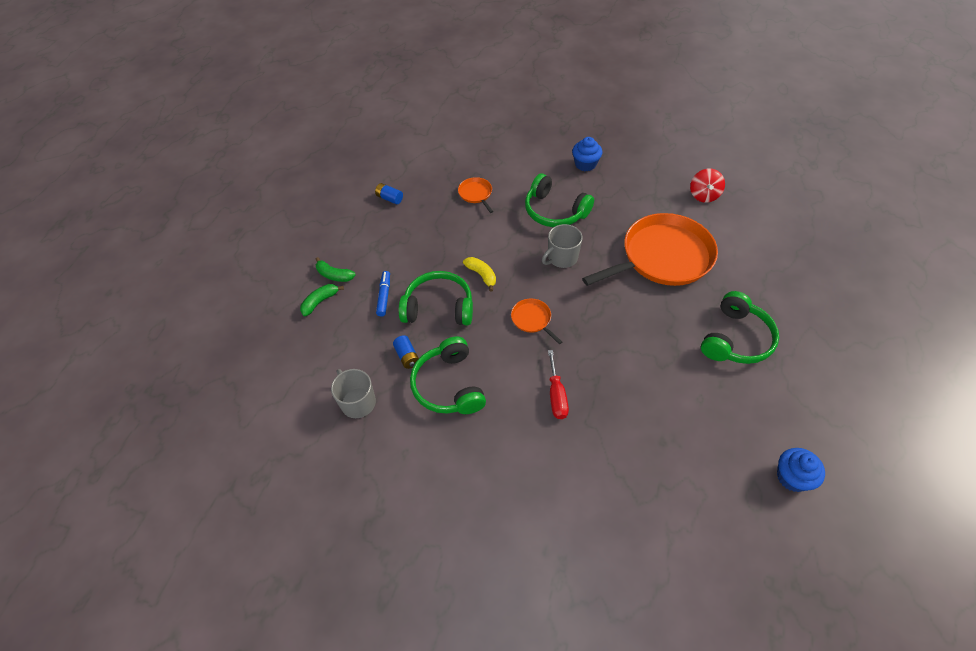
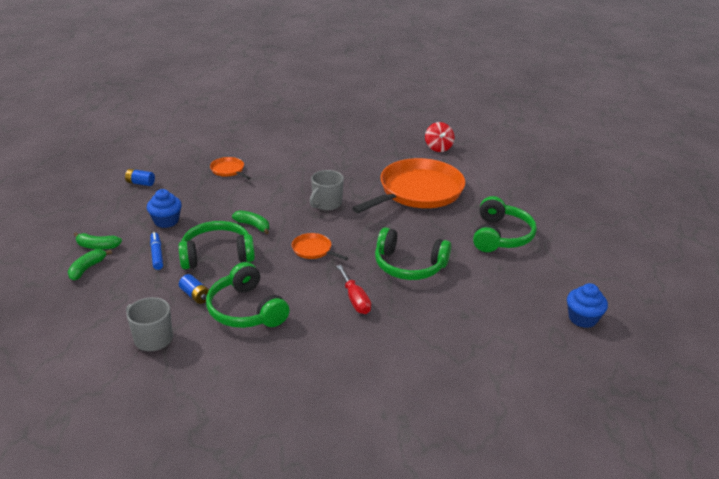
camera: 20 degrees left, 20 degrees down
(481, 275) = (253, 226): yellow banana -> green banana
(554, 211) = (309, 173): green headphones -> green headphones (409, 266)
(585, 164) = (326, 139): blue cupcake -> blue cupcake (166, 221)

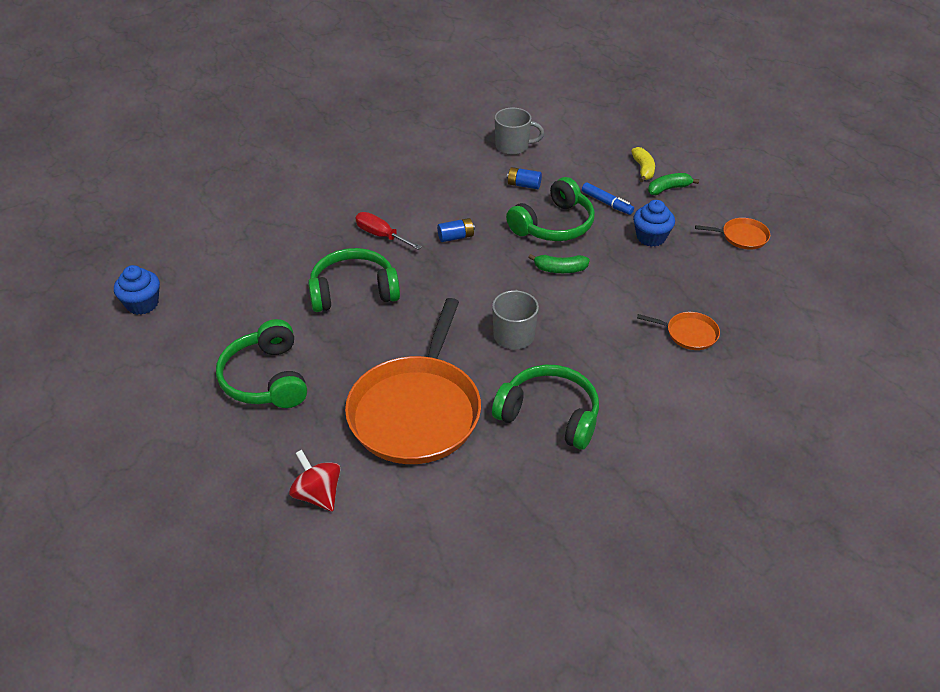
camera: 150 degrees right, 10 degrees up
(87, 268) = (643, 169): green banana -> yellow banana
(140, 183) = (751, 269): blue battery -> blue battery (456, 237)
(246, 310) = (467, 191): green headphones -> green headphones (549, 415)
(313, 250) = (468, 268): orange pan -> orange pan (742, 237)
(438, 148) = (451, 538): red spinning top -> red spinning top (318, 495)

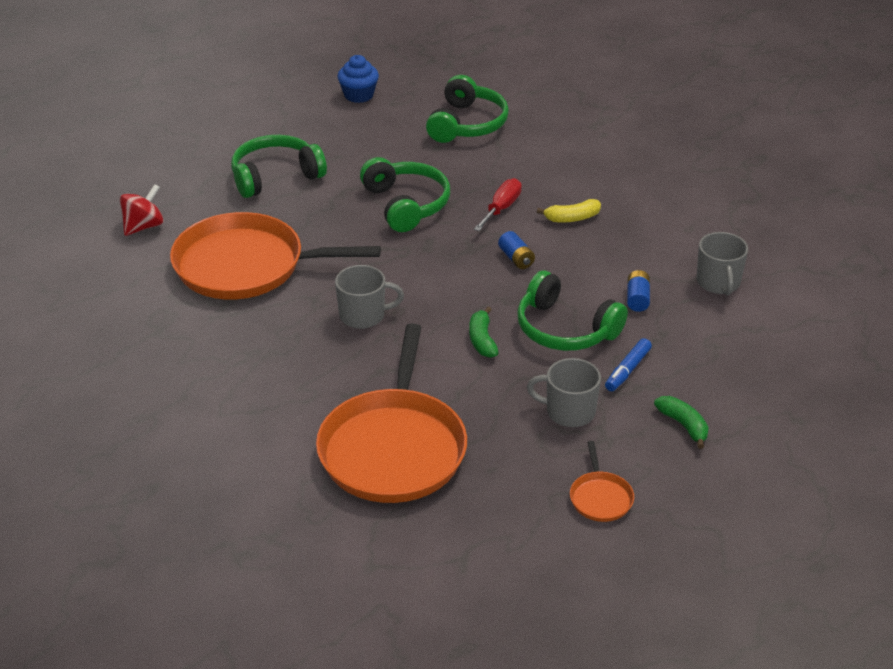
camera: 80 degrees right, 5 degrees down
(549, 415) = (250, 349): green headphones -> green headphones (467, 124)
(643, 169) = (719, 400): yellow banana -> yellow banana (572, 218)
(651, 237) = (569, 412): blue cupcake -> grey mug
(689, 333) = (393, 448): orange pan -> orange pan, size x2.41

